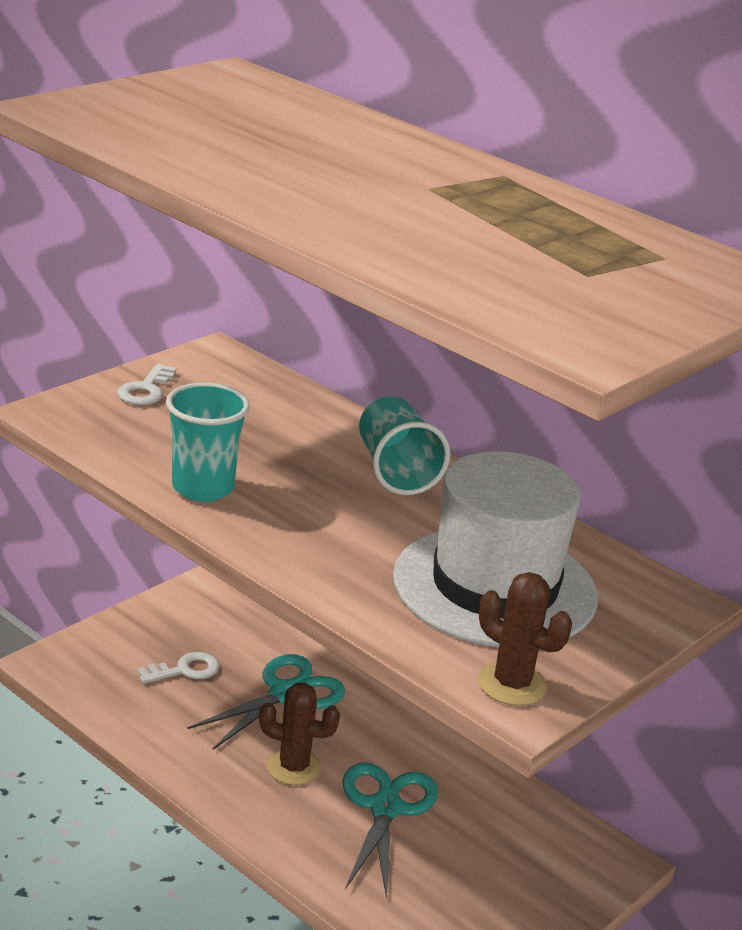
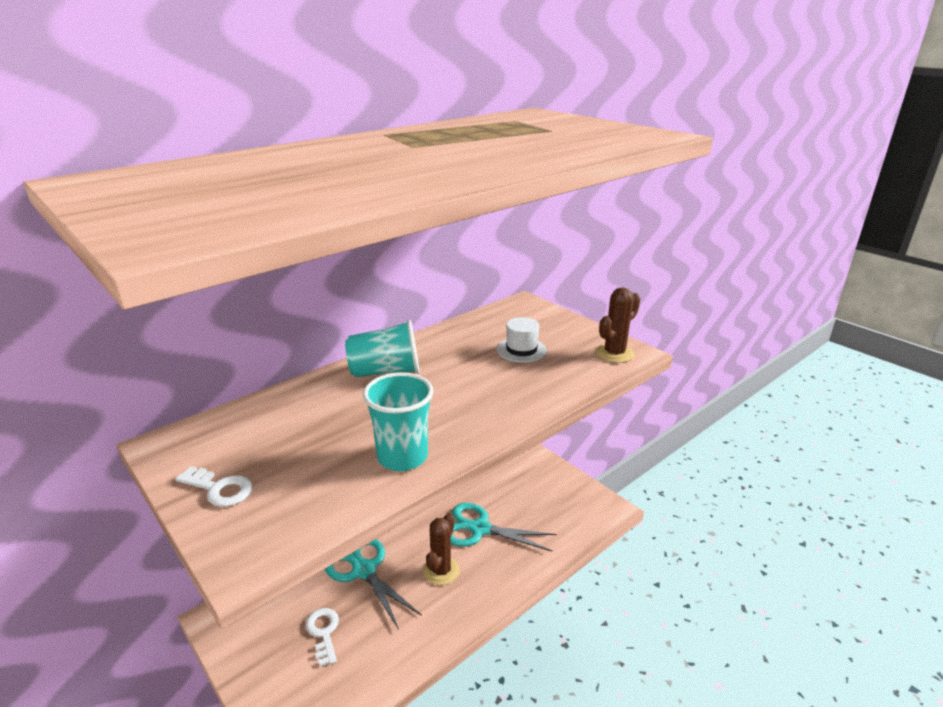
camera: 80 degrees left, 0 degrees up
(494, 587) = (521, 350): white hat -> white hat, size x0.41

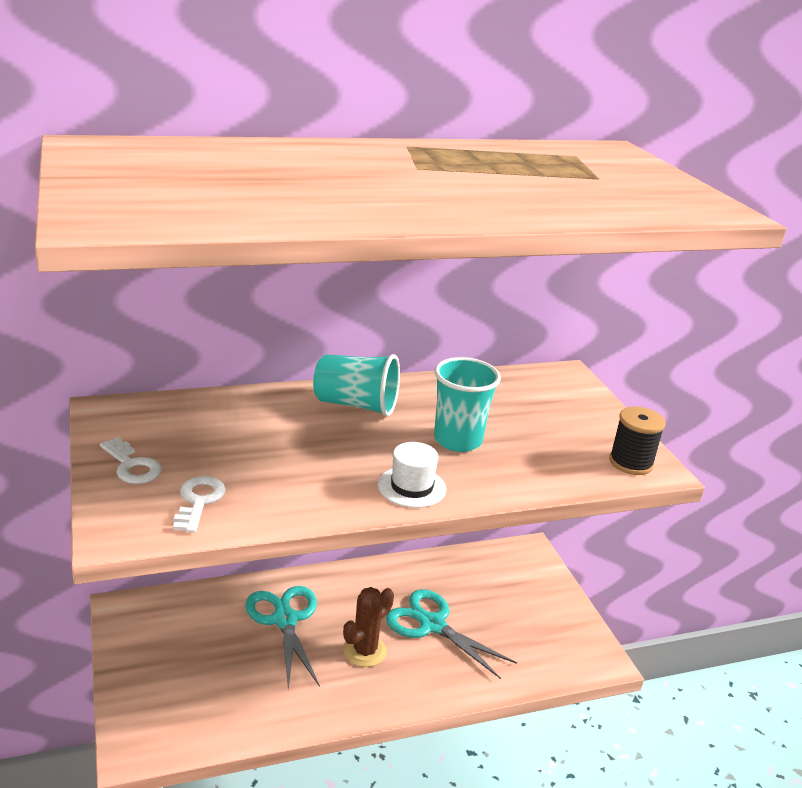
camera: 20 degrees right, 0 degrees up
(323, 632) = (214, 663): white key -> white key (199, 501)
(402, 457) = (315, 494): turquoise cup -> turquoise cup (457, 440)
(521, 350) = (522, 426): white hat -> white hat (412, 487)
(614, 353) = (631, 463): brown cactus -> black spool

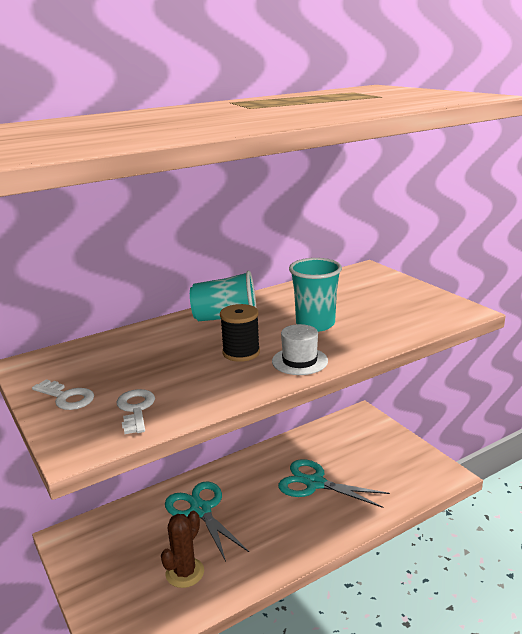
camera: 10 degrees left, 5 degrees down
(365, 651) = (273, 516): brown cactus -> brown cactus (185, 573)
(631, 463) = (446, 311): black spool -> black spool (241, 353)

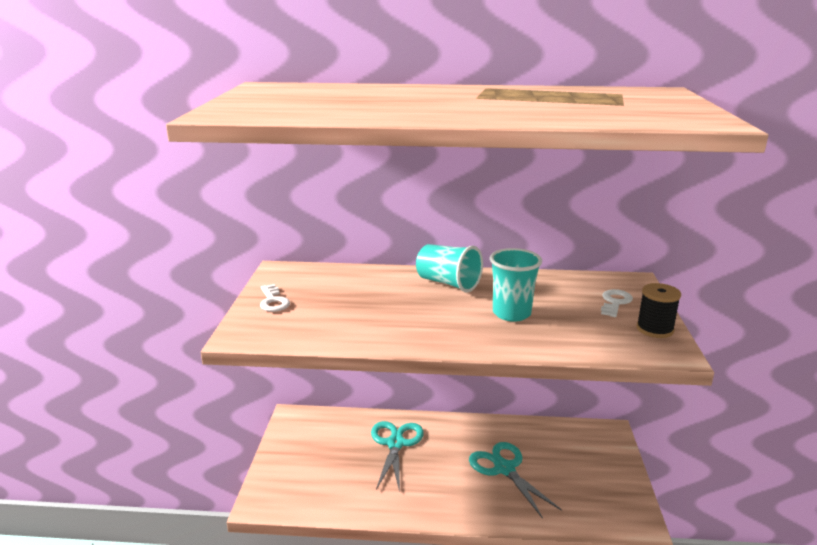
camera: 35 degrees right, 0 degrees up
(135, 409) = (301, 326): white key -> white key (615, 302)
(185, 573) = (343, 482): brown cactus -> none
(241, 353) = (422, 314): black spool -> black spool (654, 329)
(299, 361) = (455, 338): white hat -> none

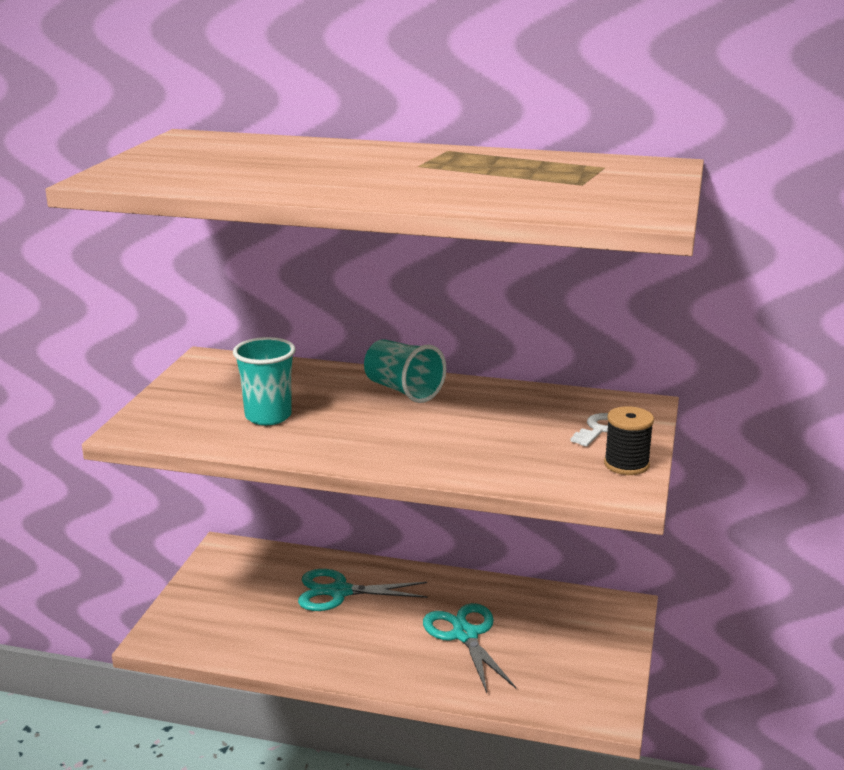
camera: 10 degrees right, 0 degrees up
(273, 301) = (183, 395): white key -> none
(395, 444) = (339, 592): turquoise scissors -> turquoise scissors turned 105 degrees counterclockwise
(511, 313) = (460, 432): turquoise cup -> turquoise cup (268, 416)

